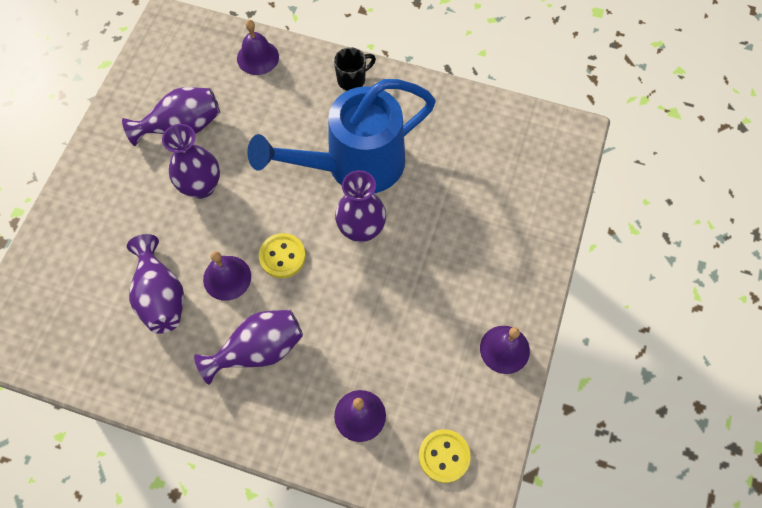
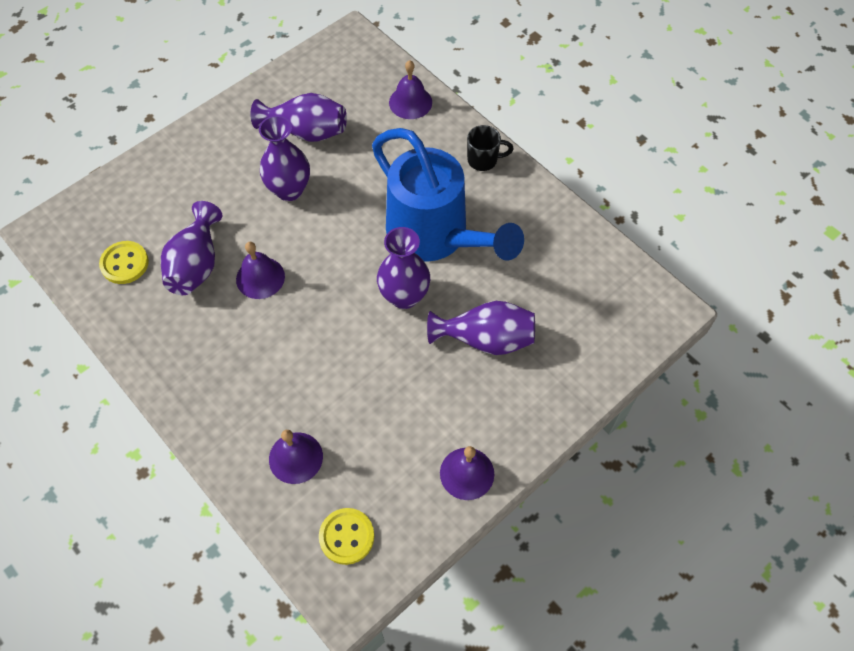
camera: 30 degrees right, 5 degrees down
(258, 350) = (246, 353): purple vase -> purple vase (485, 339)
(282, 256) = (319, 284): yellow button -> yellow button (124, 263)
(354, 165) = (435, 236): blue watering can -> blue watering can turned 135 degrees counterclockwise

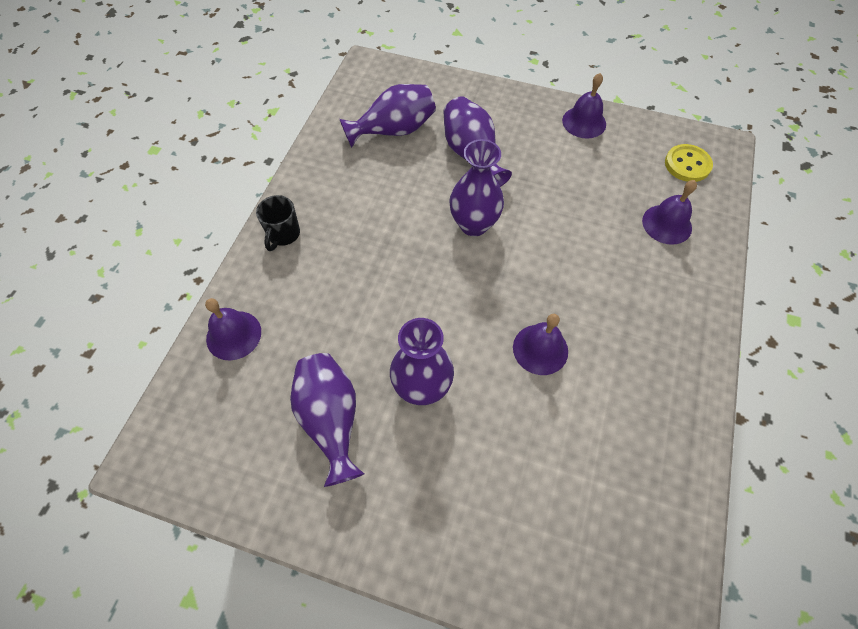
camera: 120 degrees left, 0 degrees up
(124, 263) = (626, 500): yellow button -> none
(196, 264) = (571, 420): purple vase -> purple vase (394, 130)
(435, 236) = (396, 231): blue watering can -> none
(483, 160) = (283, 234): black mug -> black mug turned 135 degrees counterclockwise

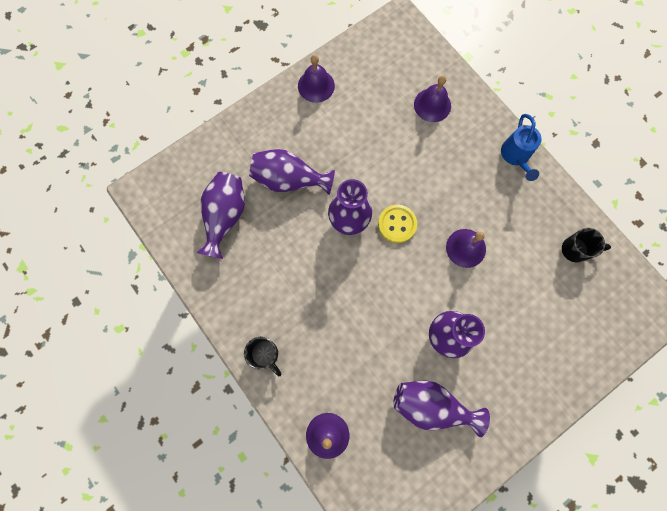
camera: 55 degrees left, 15 degrees up
(647, 477) = (575, 250): none -> black mug
(687, 164) = (398, 54): yellow button -> yellow button (397, 224)
(695, 338) = (515, 156): none -> blue watering can

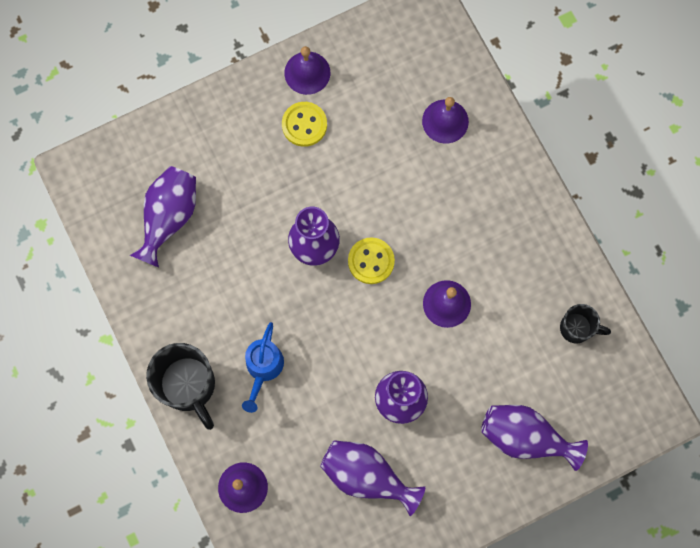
camera: 10 degrees right, 0 degrees up
(265, 354) = (188, 386): black mug -> black mug, size x1.74
(289, 180) = (253, 185): purple vase -> purple vase (525, 437)
(321, 126) = (304, 125): none -> yellow button
(515, 156) = (533, 203): blue watering can -> blue watering can (263, 368)

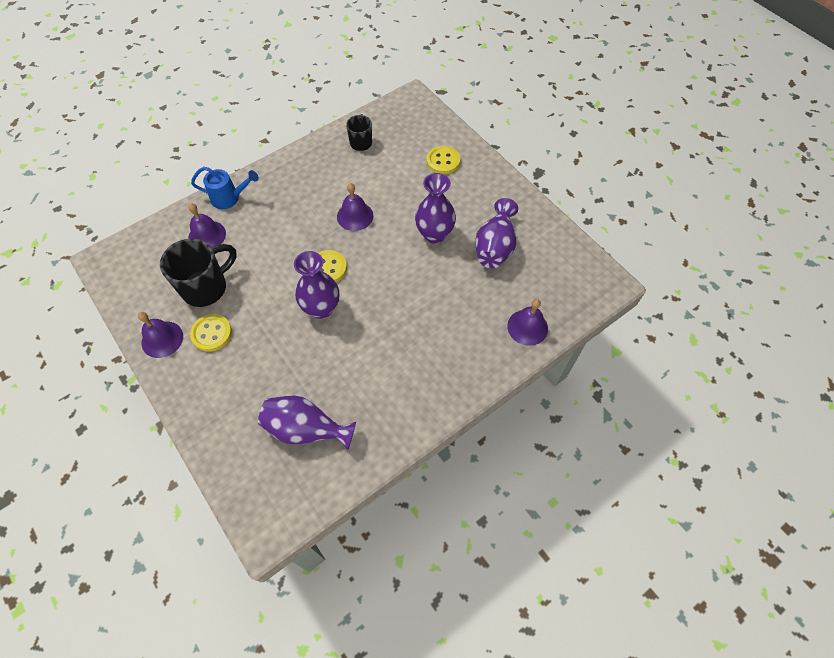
camera: 100 degrees left, 15 degrees down
(188, 386) = (456, 383): black mug -> black mug (206, 287)
(263, 368) = (429, 329): blue watering can -> blue watering can (229, 198)
(525, 437) = (443, 161): purple vase -> yellow button

